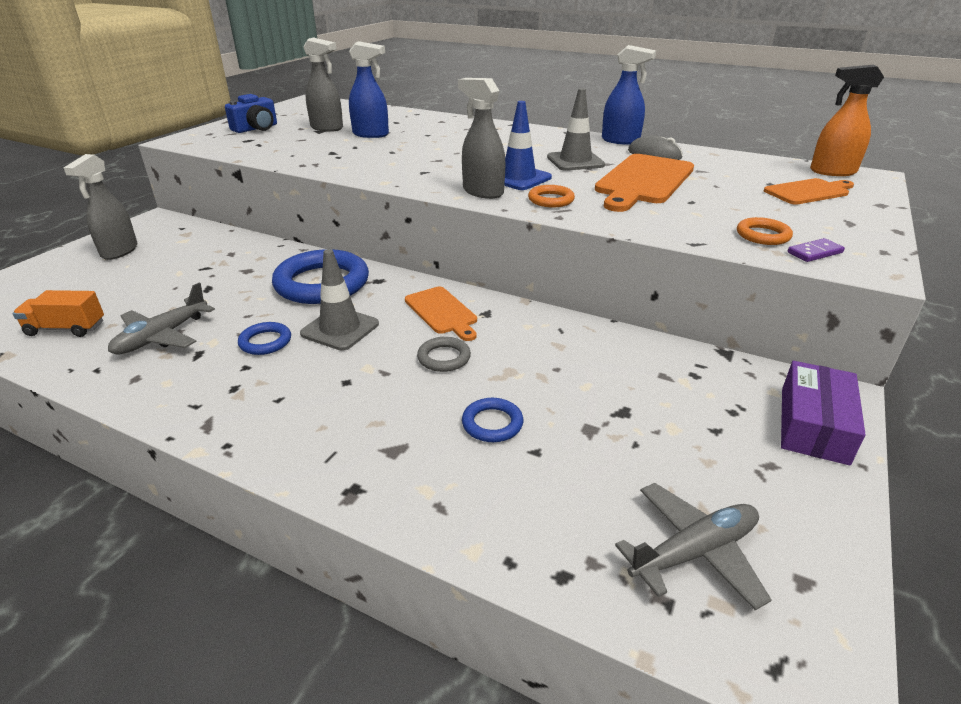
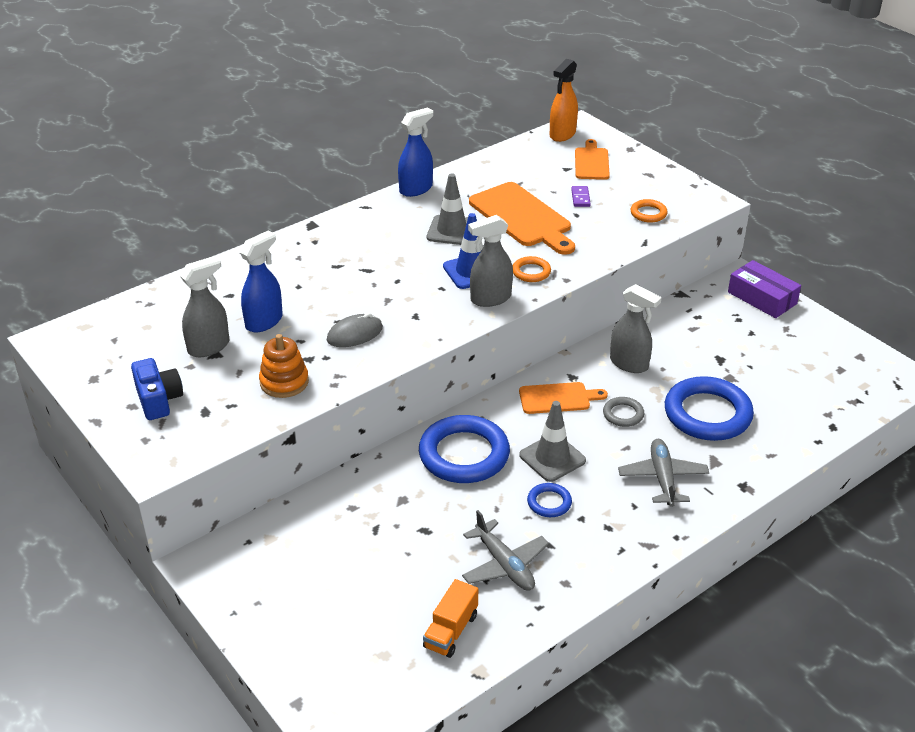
camera: 65 degrees left, 5 degrees up
(119, 251) = (282, 595): grey spray bottle -> grey spray bottle (629, 364)
(296, 151) = (284, 382): none -> orange stacking toy
(492, 423) = (707, 414): blue ring -> blue ring, size x2.13
(654, 154) = (465, 188): grey mouse -> grey mouse (354, 334)
(694, 552) = (833, 380): grey plane -> grey plane (662, 478)
(814, 252) = (682, 208): purple domino -> purple domino (580, 198)

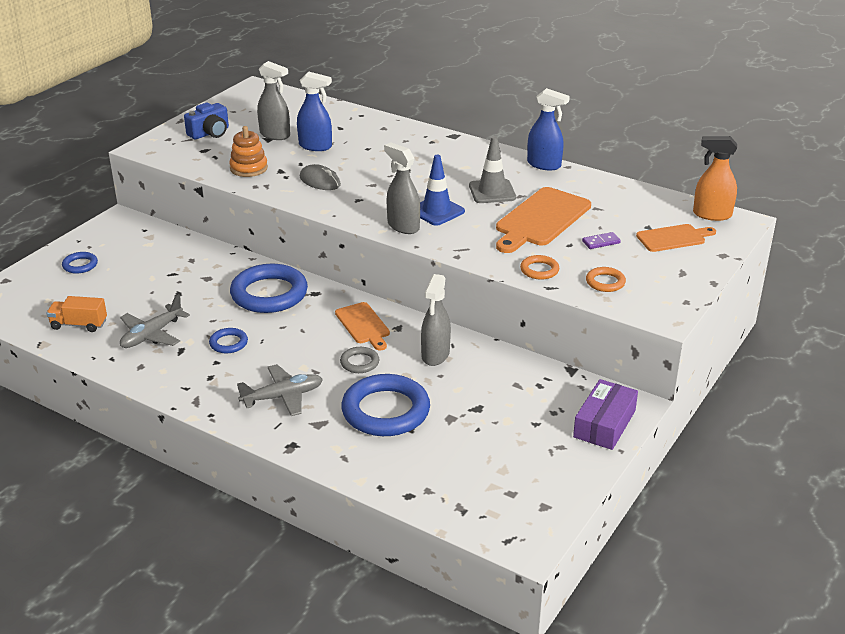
camera: 70 degrees right, 5 degrees down
(303, 616) = (80, 265): none -> blue ring
(531, 272) = (456, 238): orange ring -> orange ring (539, 270)
(552, 458) = (284, 335): grey traffic cone -> none

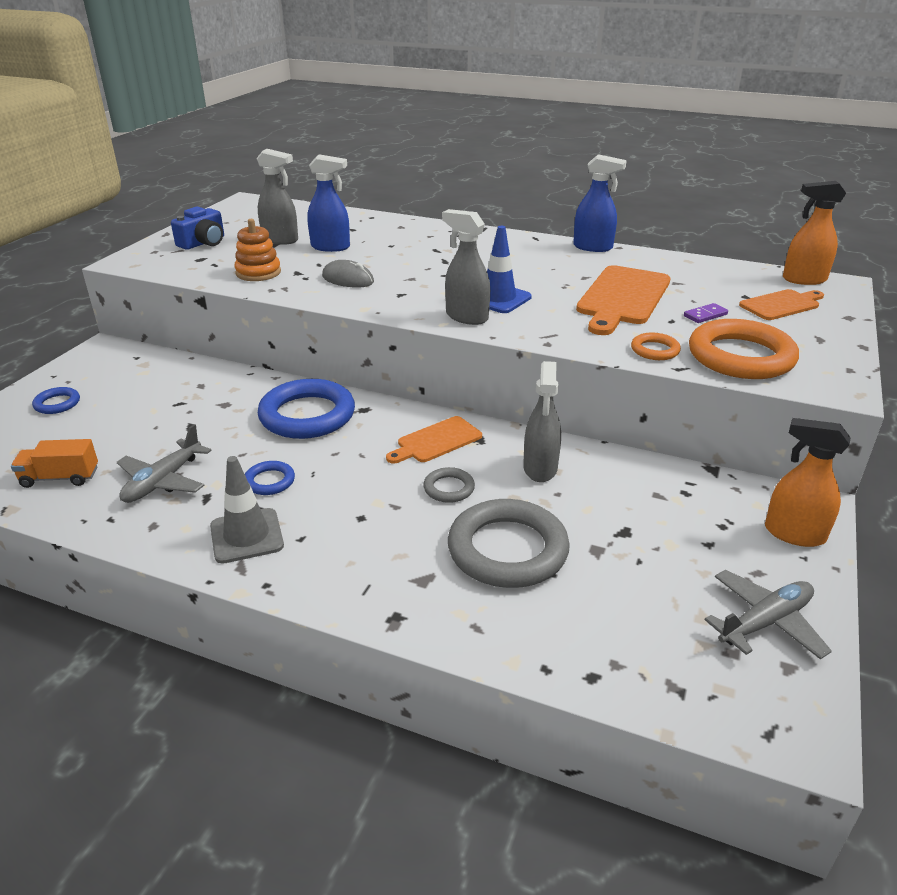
camera: 10 degrees left, 0 degrees up
(283, 397) = (362, 546): grey plane -> grey plane (765, 622)
(363, 325) = (436, 441): orange cutting board -> orange cutting board turned 90 degrees clockwise
(385, 411) = (507, 550): blue ring -> grey ring
(492, 192) = (551, 275): grey traffic cone -> grey traffic cone (246, 536)
(604, 424) = (794, 534): purple box -> orange spray bottle
(605, 282) = (741, 357): orange ring -> orange ring, size x2.13

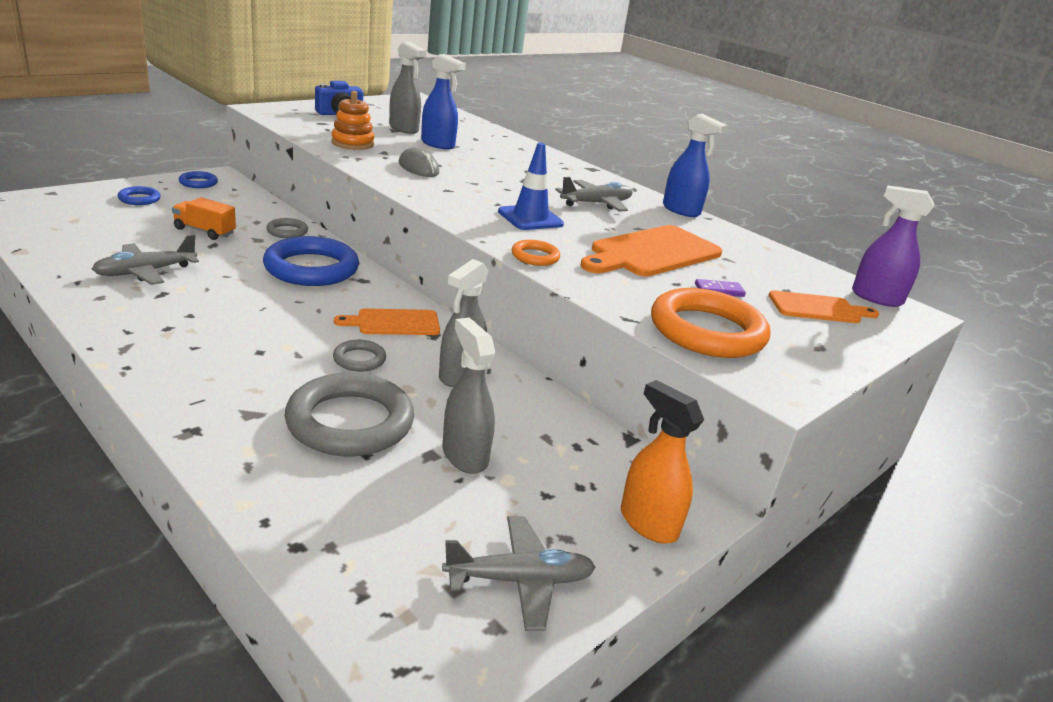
camera: 20 degrees right, 5 degrees down
(60, 478) = (79, 244): orange truck -> orange truck (205, 231)
(241, 385) = (287, 231): none -> grey ring
(246, 536) = (156, 329): grey traffic cone -> none
(269, 481) = (222, 301): blue ring -> blue ring (198, 183)
(466, 317) = (481, 221): grey spray bottle -> grey spray bottle (464, 455)
(527, 264) = (596, 203): none -> grey plane
(655, 350) = (623, 298): orange ring -> orange ring (535, 256)
(803, 279) = (876, 298): orange spray bottle -> purple spray bottle

